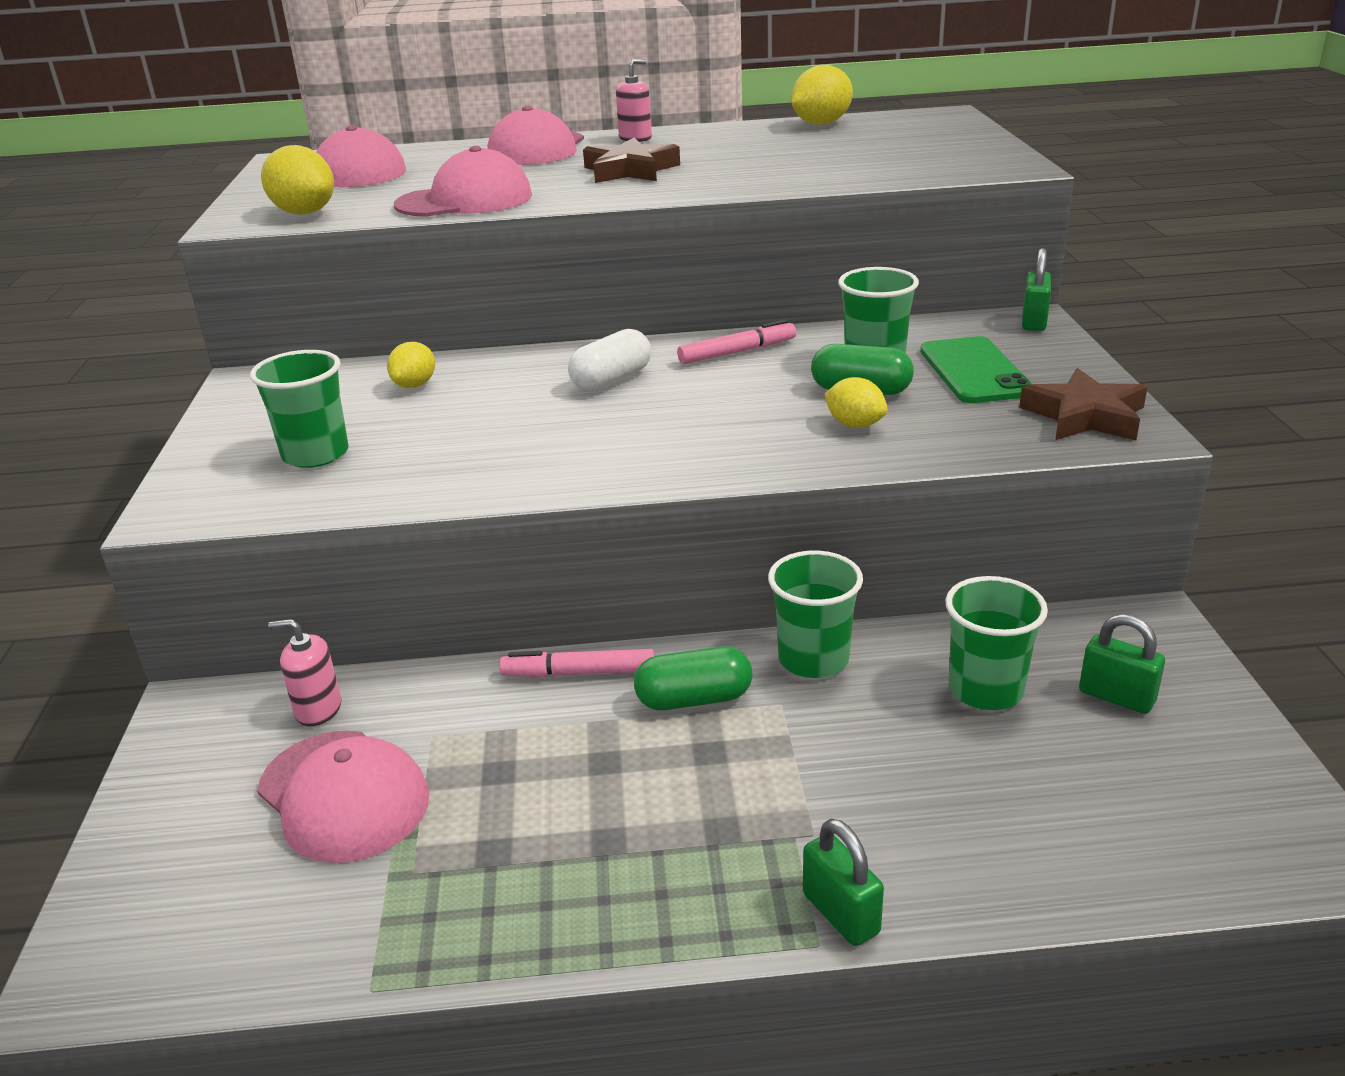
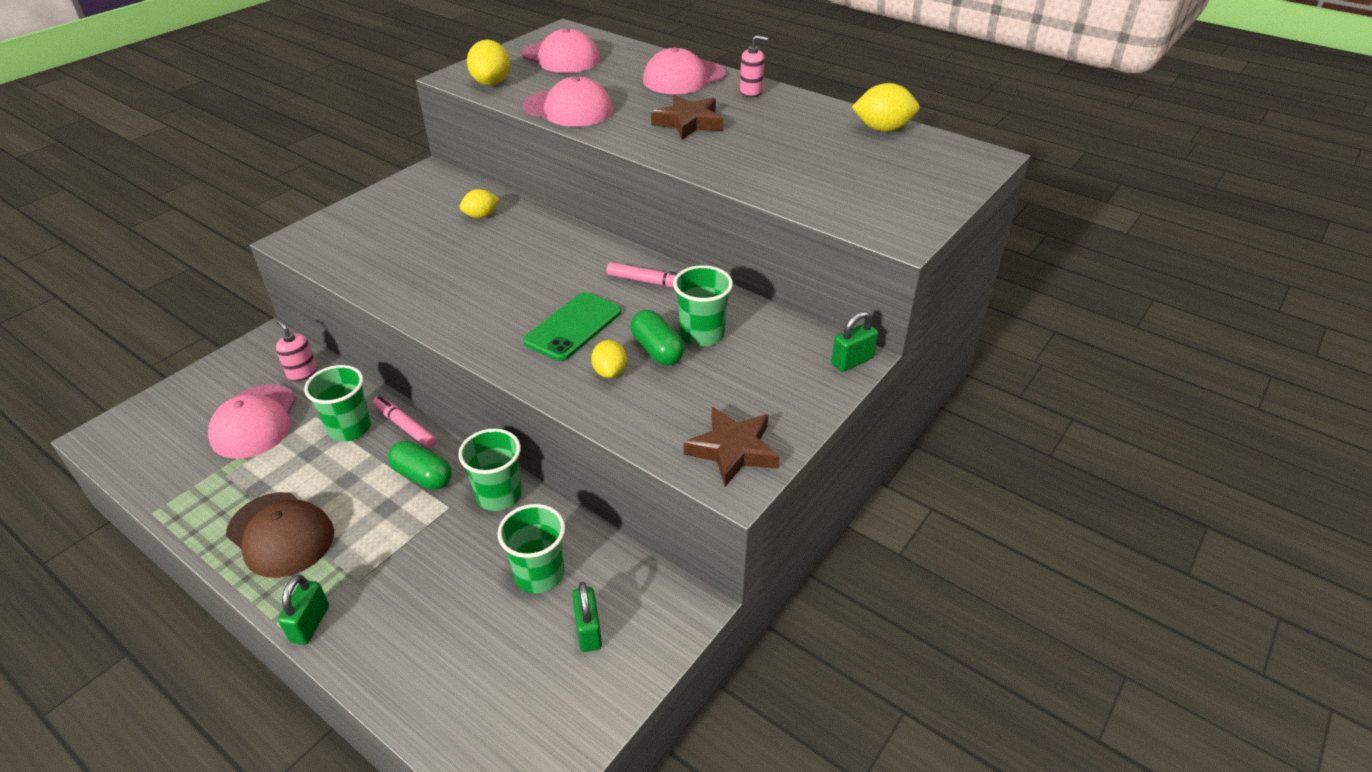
camera: 40 degrees right, 10 degrees up
(315, 454) = (381, 238): green cup -> green cup (349, 428)
(612, 380) = (561, 265): white capsule -> none
(624, 868) = (281, 534): none -> brown cap
(975, 371) = (741, 376): green phone -> green phone (573, 327)

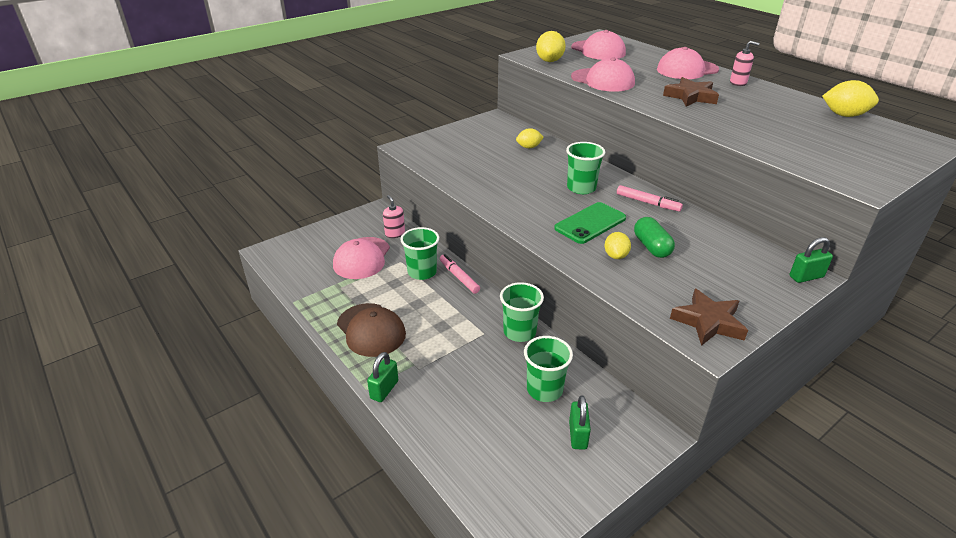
camera: 15 degrees right, 5 degrees down
(423, 476) = (468, 310): green capsule -> none
(702, 334) = (686, 242): green cup -> green cup (581, 188)

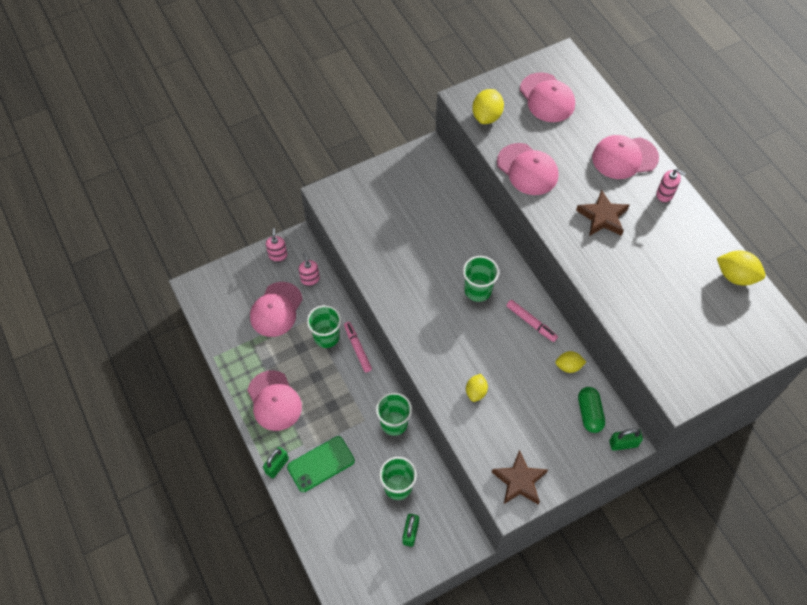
camera: 10 degrees right, 25 degrees up
(357, 221) = (278, 255): none -> pink soap dispenser
(371, 330) = (274, 401): brown cap -> pink cap
(529, 147) = (448, 213): yellow lemon -> yellow lemon (568, 366)
(590, 223) = (469, 344): green phone -> green phone (321, 464)
(651, 247) = (510, 385): green capsule -> green capsule (589, 413)

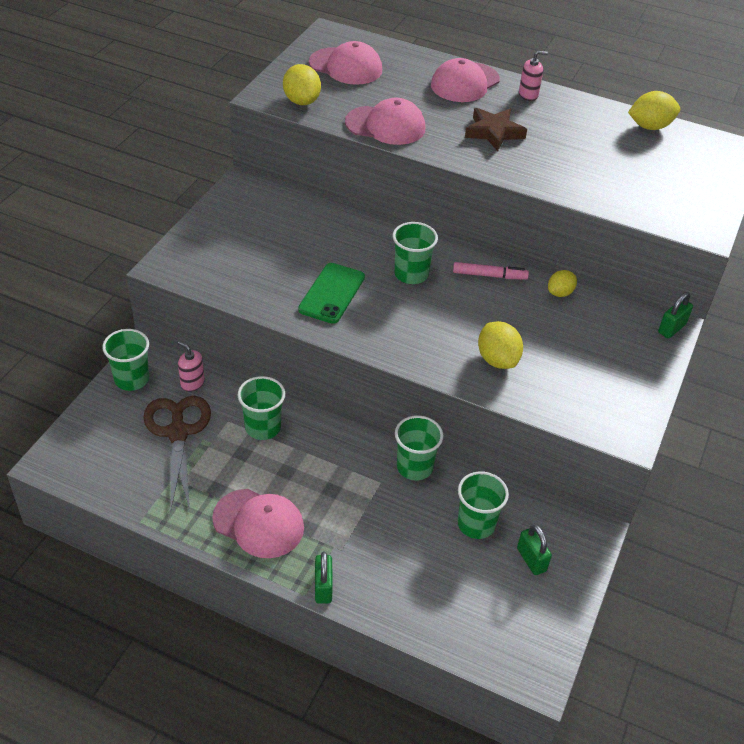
camera: 40 degrees left, 15 degrees down
(276, 309) = (178, 432): pink cap -> brown scissors
(278, 255) = (132, 379): pink soap dispenser -> green cup
(321, 464) = (372, 554): green phone -> green phone (332, 293)
(357, 348) = (308, 420): pink marker -> none
(476, 392) = (497, 359): yellow lemon -> yellow lemon, size x1.54
(519, 481) = (617, 412): brown star -> none
(589, 413) = (618, 320): green capsule -> none

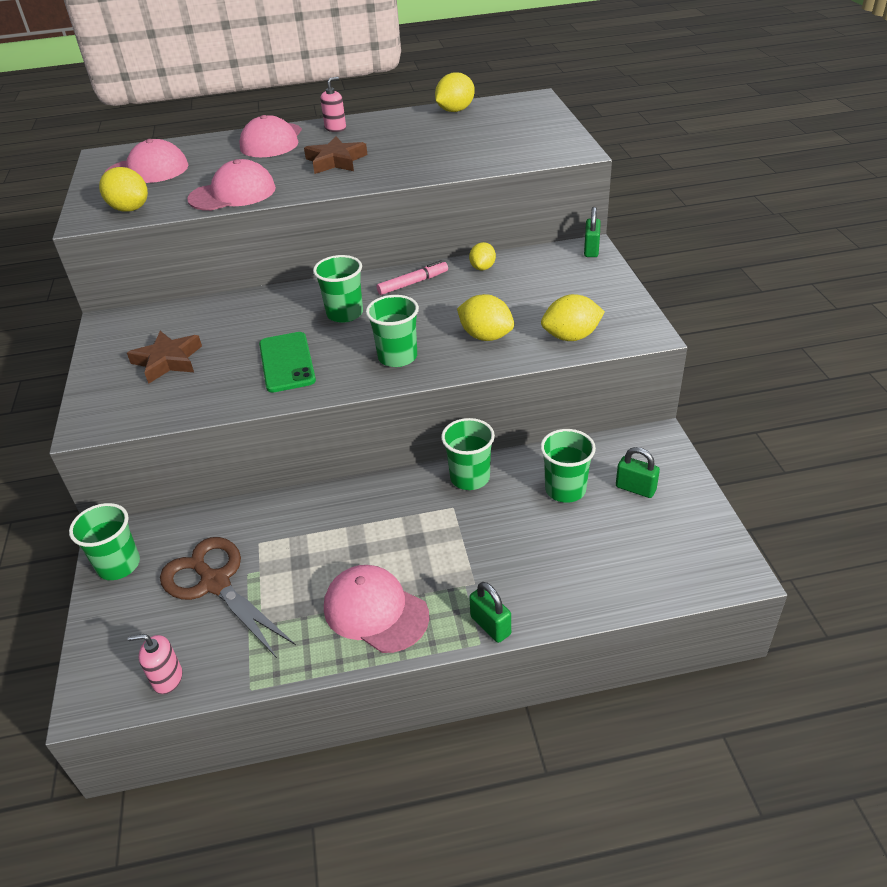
camera: 30 degrees left, 5 degrees down
(192, 383) = (189, 531): pink soap dispenser -> pink soap dispenser (167, 678)
(254, 242) = (168, 361): none -> brown star
(258, 523) = (375, 611): pink cap -> pink cap turned 135 degrees counterclockwise
(263, 427) = (299, 528): green cup -> green cup (397, 357)
(564, 401) = (571, 337): none -> yellow lemon

